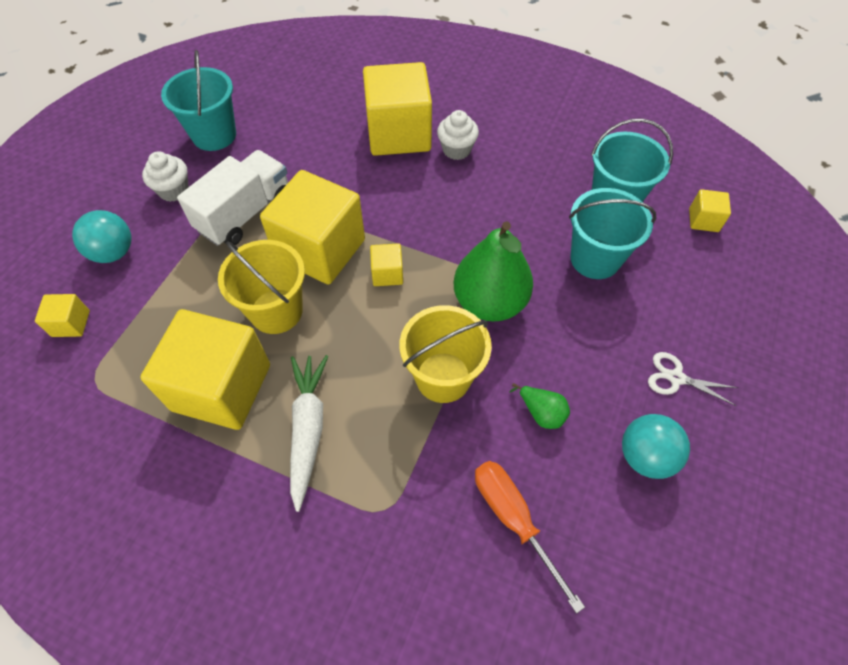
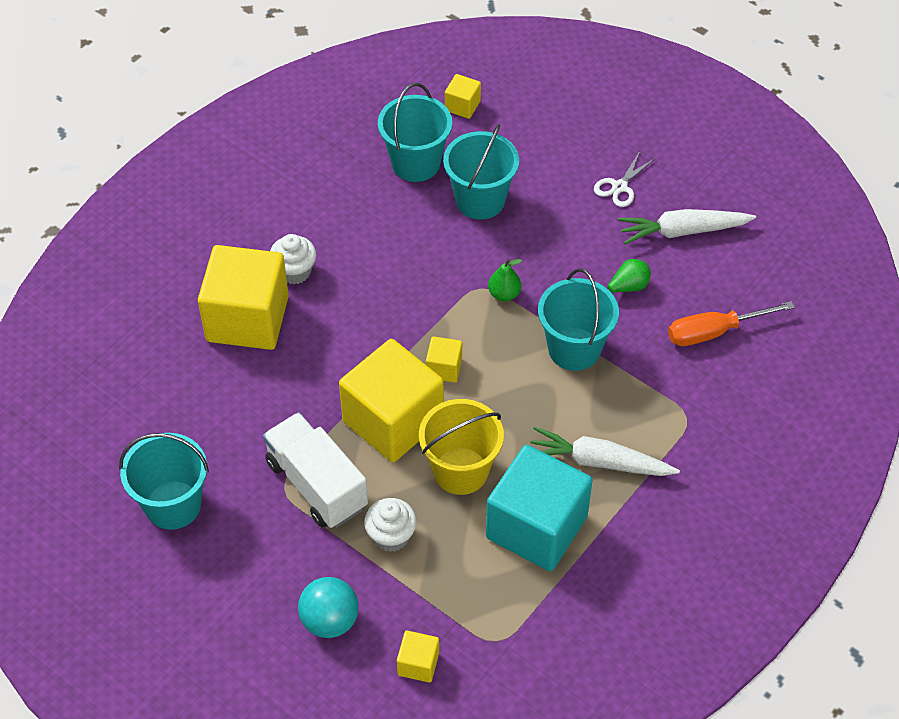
camera: 75 degrees left, 5 degrees down
(174, 190) = (253, 554): white cupcake -> white cupcake (391, 536)
(222, 387) = (536, 527): yellow cube -> turquoise cube
(443, 377) = (574, 349): yellow bucket -> turquoise bucket
(489, 302) = (504, 294): green pear -> green pear, size x0.44
(645, 456) = (682, 231): turquoise ball -> white carrot

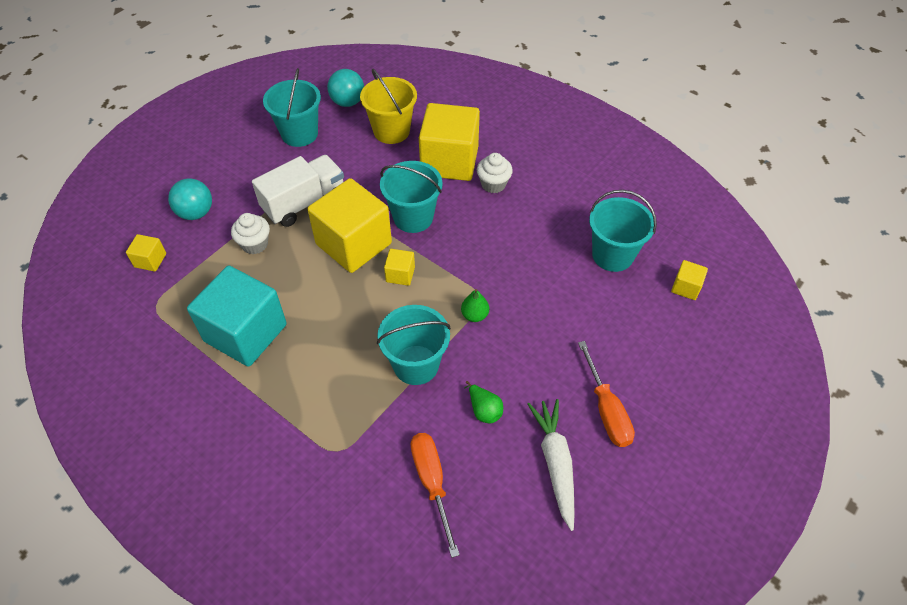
camera: 90 degrees right, 0 degrees up
(108, 447) = (348, 102): none -> turquoise ball
(460, 471) = (304, 285): yellow bucket -> yellow bucket (391, 131)
(480, 200) = (576, 299): turquoise bucket -> turquoise bucket (413, 217)
(599, 462) = (299, 378): white carrot -> none
(619, 187) = (606, 410): white scissors -> orange screwdriver

